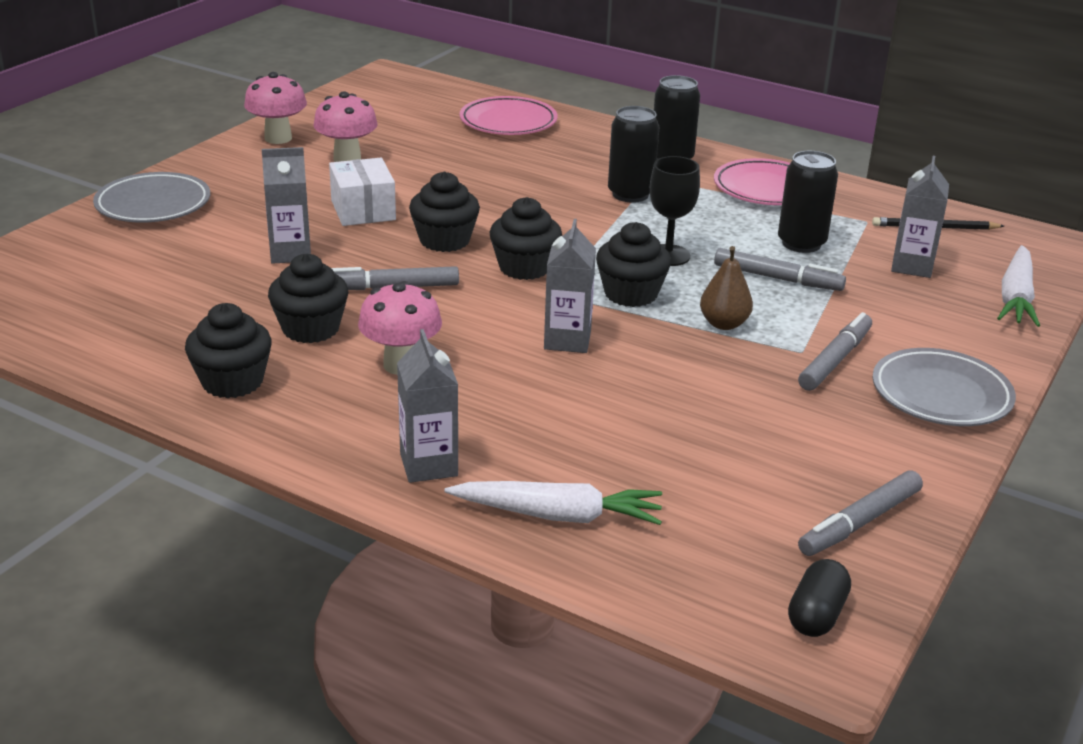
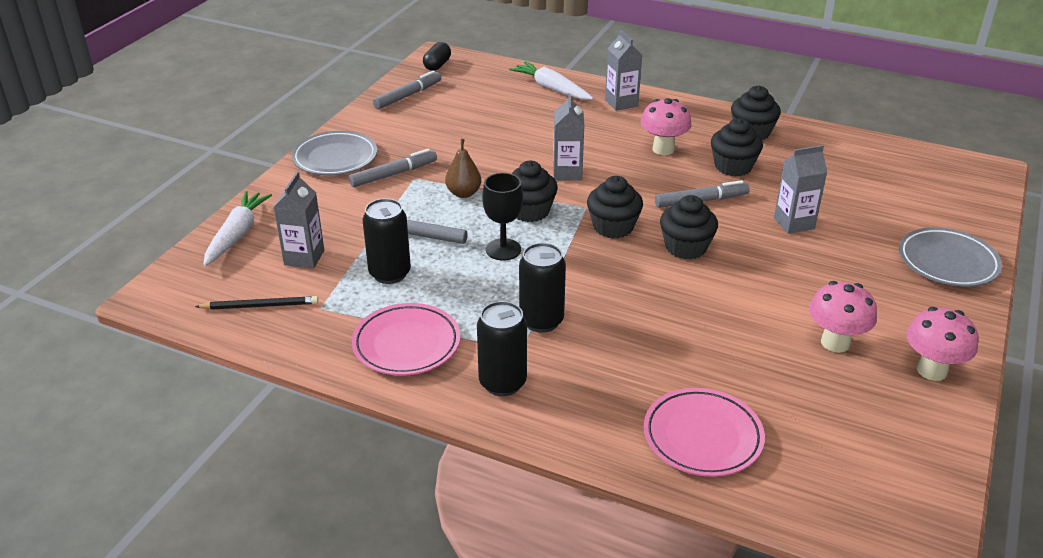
camera: 175 degrees right, 5 degrees up
(363, 210) = (771, 274): white box -> none
(558, 515) = (551, 88): white carrot -> white carrot turned 45 degrees clockwise
(835, 360) = (394, 174): grey marker -> grey marker turned 150 degrees counterclockwise

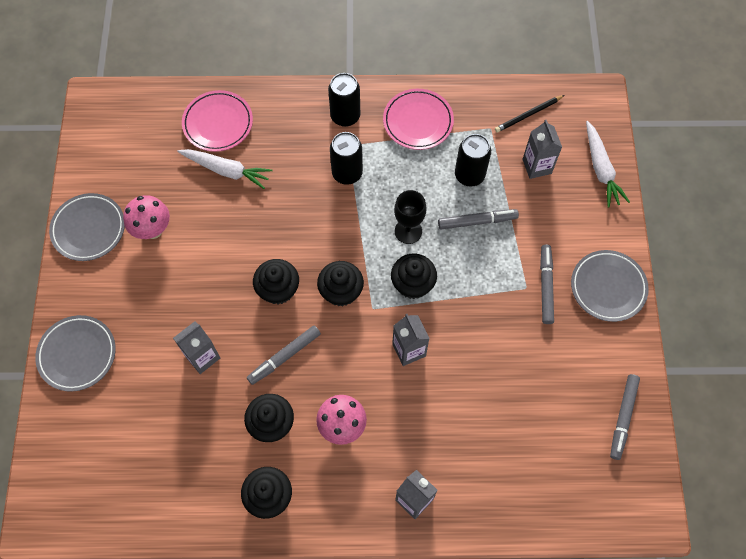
camera: 155 degrees right, 30 degrees up
(394, 174) = (546, 286): grey marker -> grey marker turned 150 degrees clockwise
(437, 65) = (638, 495): black capsule -> none
(463, 193) = (475, 285): brown pear -> none
(551, 88) = (496, 498): white carrot -> white carrot (226, 170)
(931, 370) = (89, 229): pink mushroom -> grey plate

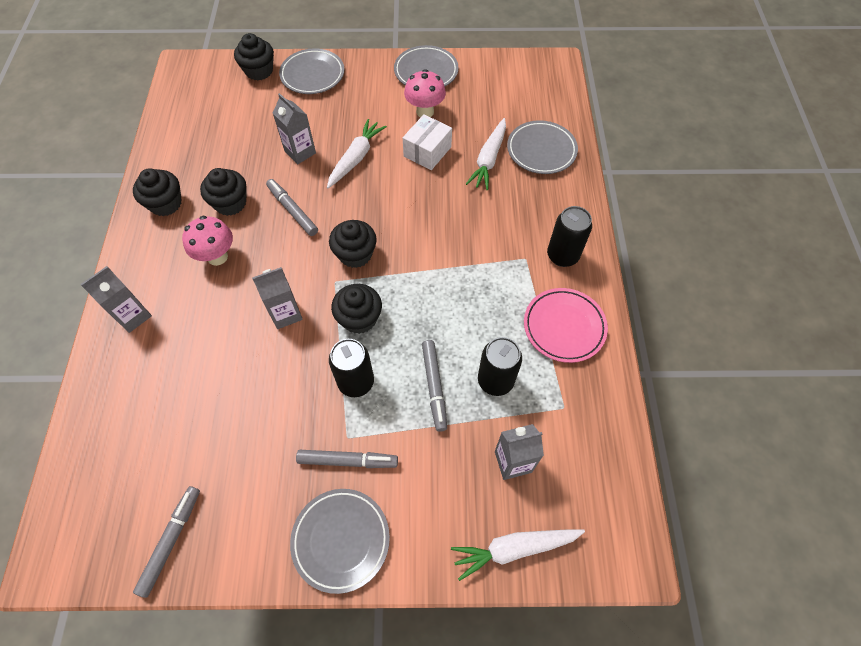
camera: 90 degrees right, 5 degrees down
(211, 227) = (427, 151): none -> white box
(215, 297) = (356, 158): none -> white carrot
(218, 123) = (541, 150): pink plate -> grey plate
(278, 289) = (361, 203): black cupcake -> black cupcake (259, 71)
(347, 173) = (491, 258): black can -> black can (356, 382)
(408, 231) = (422, 315): black goblet -> none
(528, 115) = (589, 456): black pencil -> none
(623, 417) = (171, 541): grey marker -> grey marker turned 90 degrees clockwise

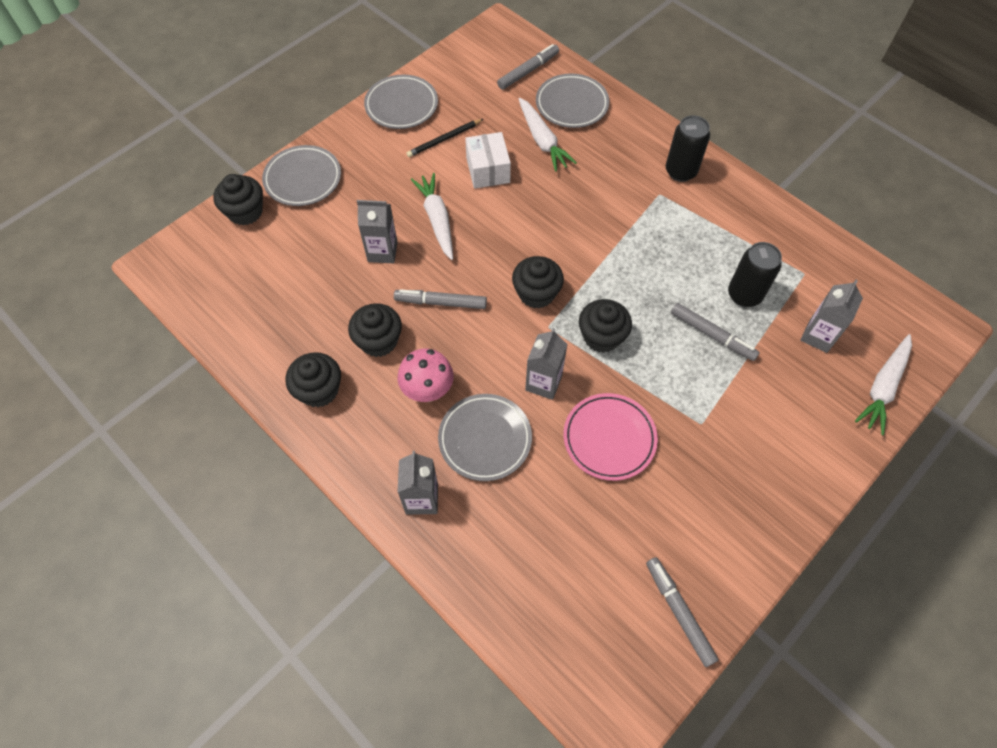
camera: 45 degrees left, 0 degrees up
(341, 540) = (783, 490): grey plate -> grey plate (485, 439)
(347, 461) = (722, 438): grey marker -> grey marker (528, 71)
(356, 382) = (658, 382): black can -> none
(425, 112) = (444, 139): pink mushroom -> black pencil
(564, 327) = (741, 220): pink plate -> pink plate (609, 438)

